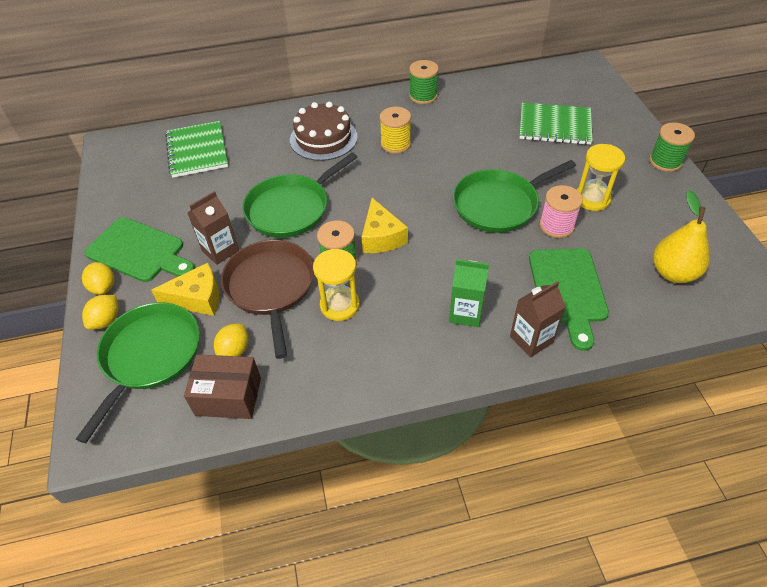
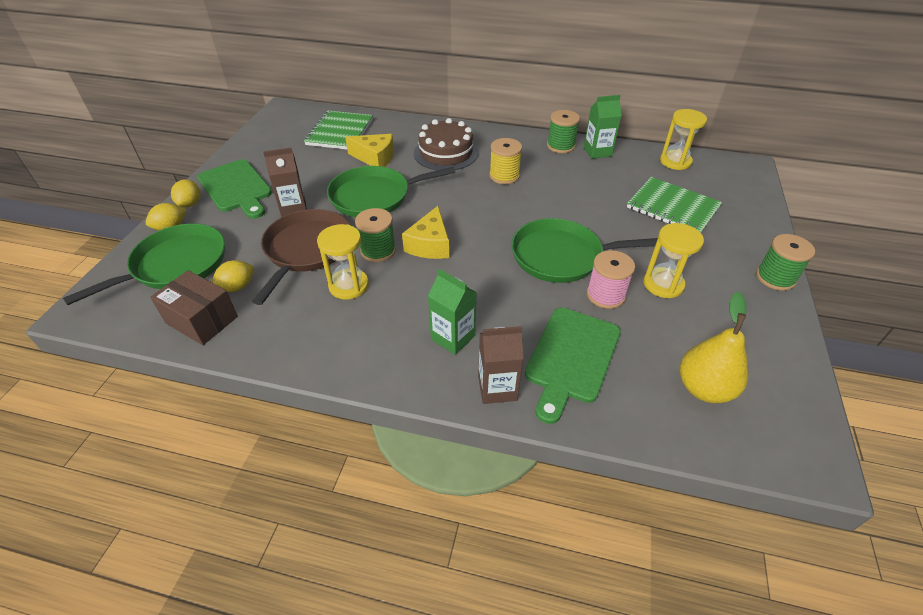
camera: 25 degrees right, 5 degrees down
(197, 298) = (246, 237): yellow cheese -> yellow cheese (375, 158)
(459, 91) = (597, 152): none -> green carton
(528, 80) = (675, 161): none -> yellow hourglass

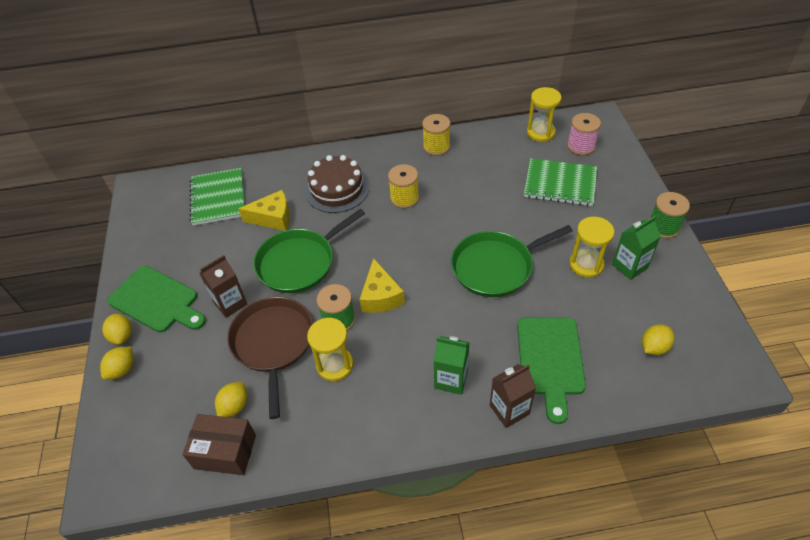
camera: 20 degrees left, 5 degrees up
(175, 265) = (158, 407): green pan -> none
(560, 146) = (436, 146): green spool -> yellow spool
(597, 152) = (471, 143): green carton -> green carton (629, 266)
(605, 295) = (548, 292): pink spool -> pink spool (581, 146)
(704, 388) = (654, 347): yellow pear -> yellow lemon

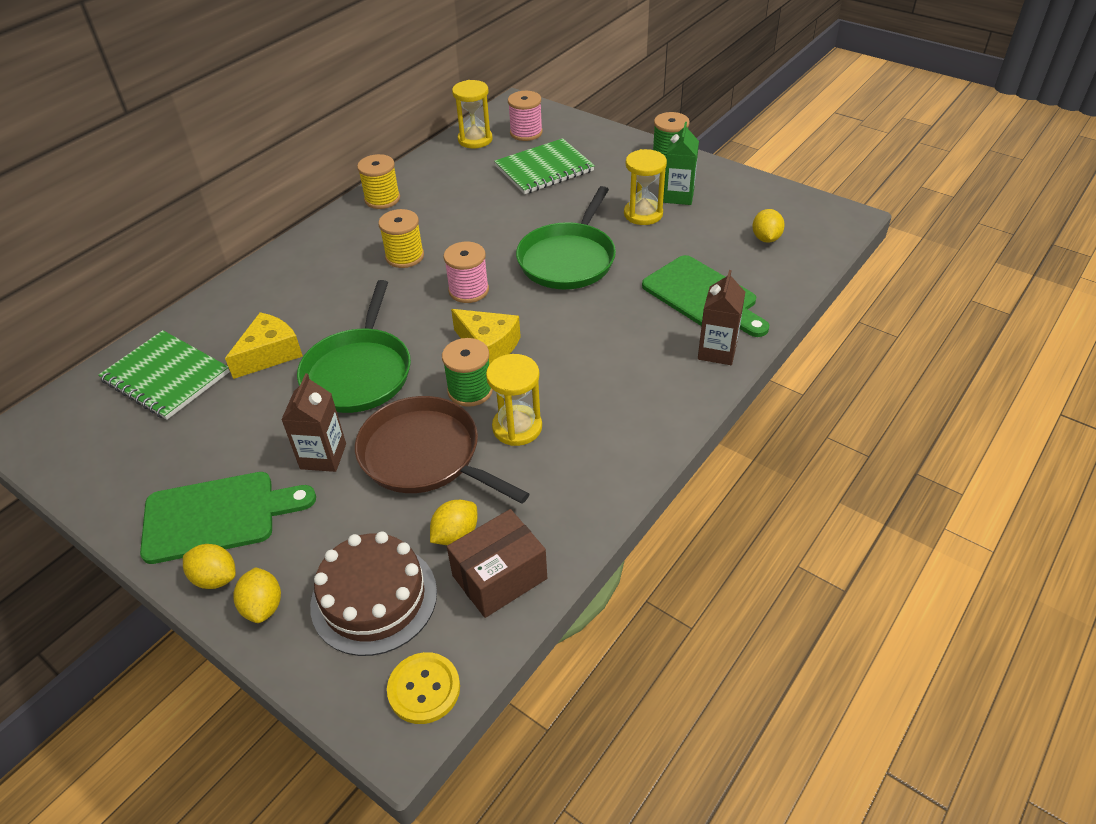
camera: 45 degrees left, 5 degrees down
(130, 481) = (424, 689): none -> yellow button
(234, 406) = (455, 535): yellow lemon -> yellow lemon turned 60 degrees clockwise
(337, 189) = (315, 289): brown cake -> brown cake (374, 598)
(412, 248) = (468, 290): none -> pink spool
(451, 379) = (641, 364): green carton -> none

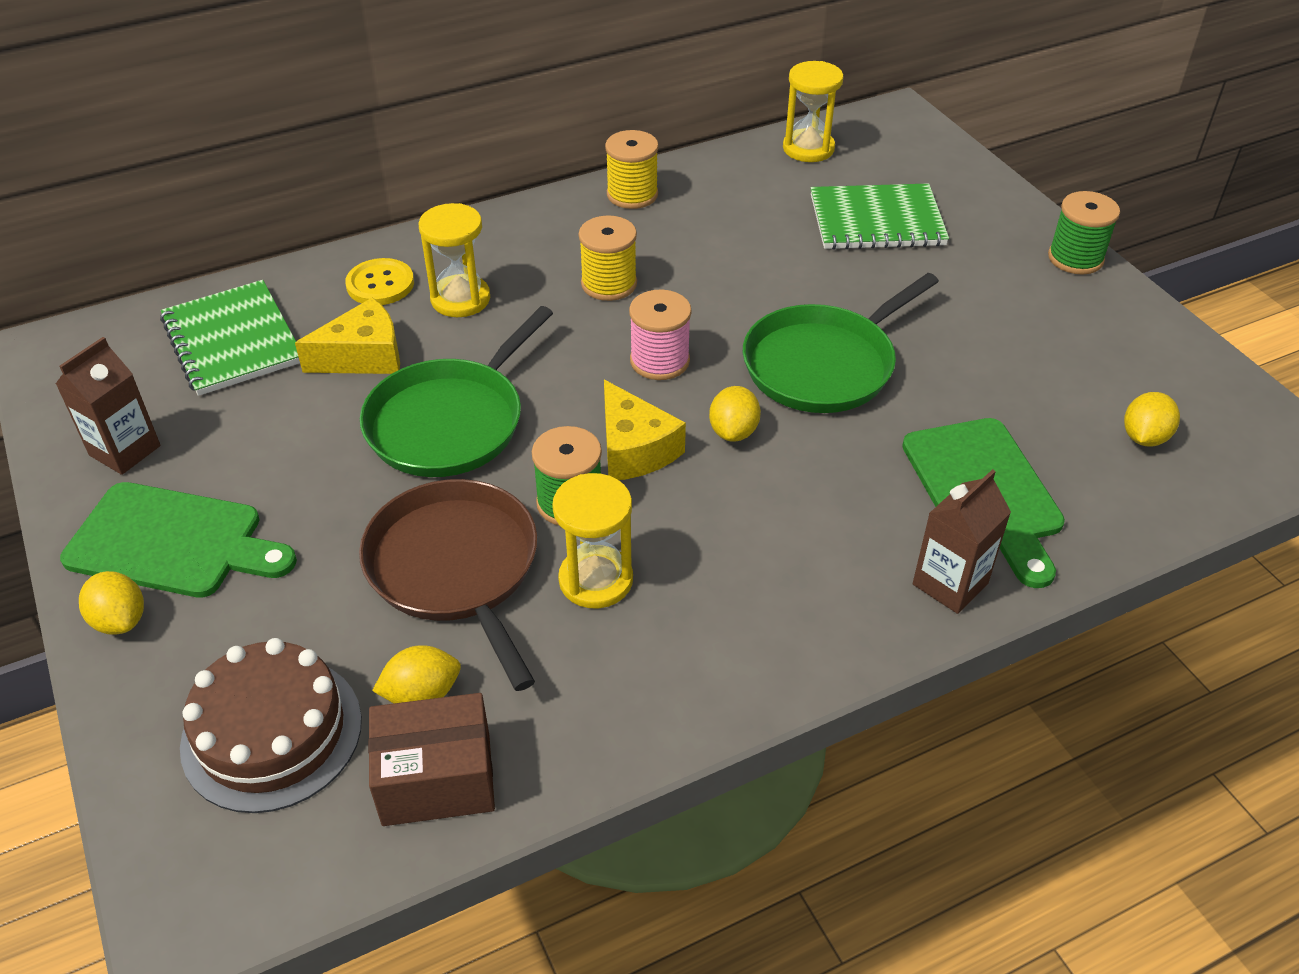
camera: 25 degrees right, 0 degrees up
(263, 606) = (146, 682): yellow lemon -> yellow lemon (733, 431)
(323, 456) = (336, 517): brown carton -> brown carton (125, 450)
(424, 689) = (249, 884): yellow button -> yellow button (380, 284)
(526, 133) = (886, 160): pink spool -> none
(643, 214) = (977, 334): yellow hourglass -> yellow hourglass (460, 299)
(678, 196) = (1049, 325): green carton -> none

